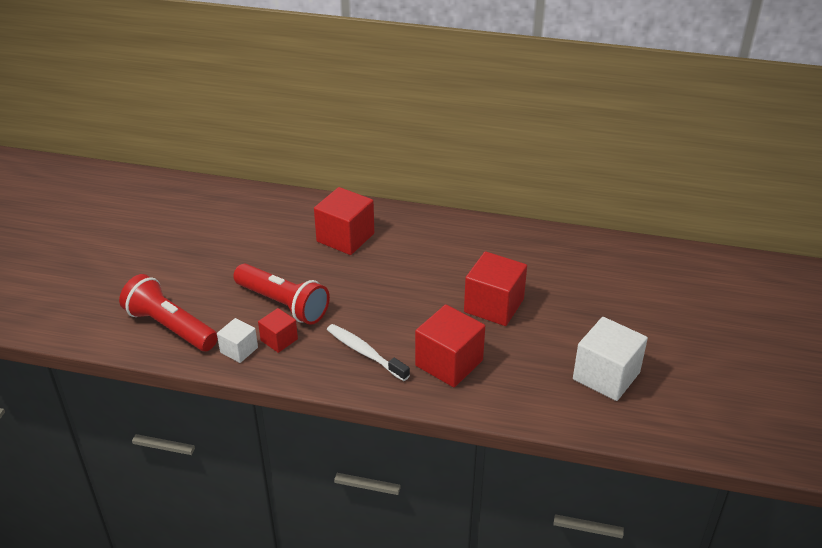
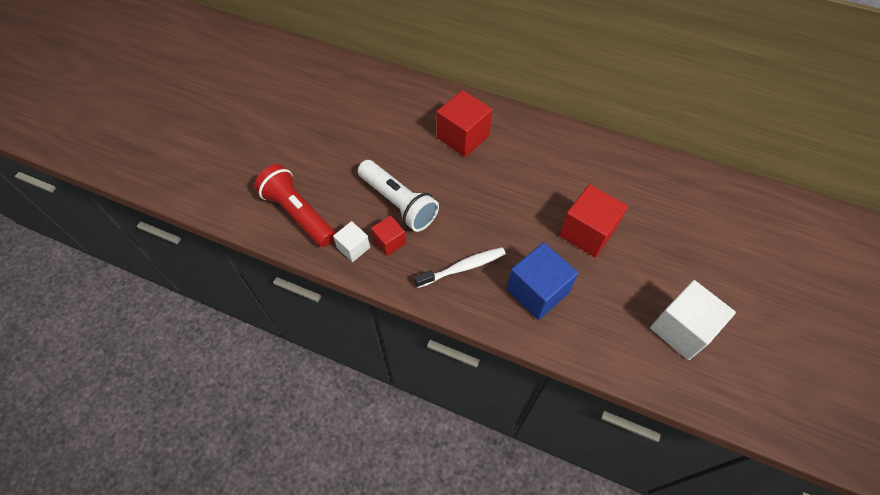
camera: 10 degrees right, 20 degrees up
(283, 304) = (398, 203): red flashlight -> white flashlight
(365, 352) = (463, 267): white toothbrush -> white toothbrush turned 105 degrees clockwise
(449, 363) = (537, 291): red cube -> blue cube

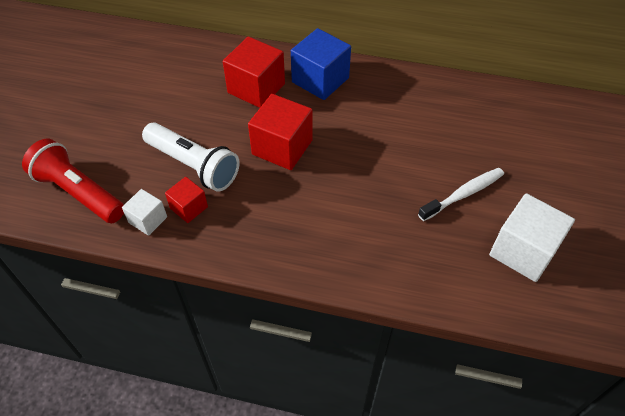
camera: 10 degrees left, 5 degrees down
(463, 267) = (276, 223): white toothbrush -> white toothbrush (463, 194)
(537, 291) = (362, 235): blue cube -> blue cube (320, 80)
(587, 232) = (406, 167): red cube -> red cube (282, 147)

